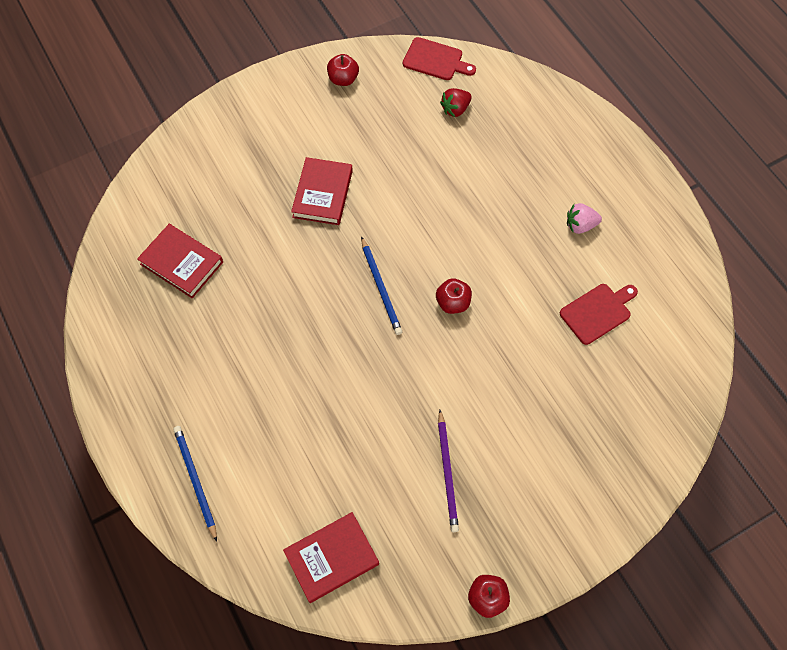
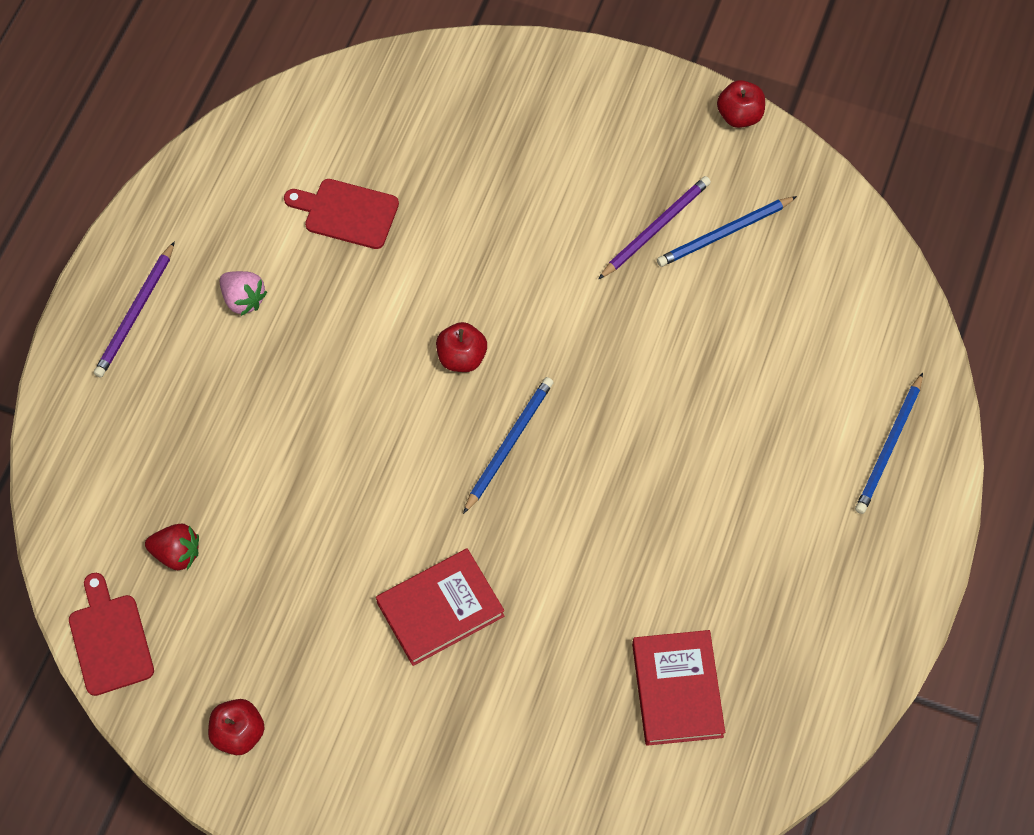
camera: 130 degrees left, 0 degrees up
(331, 558) = (834, 265): red book -> none
(409, 510) = (724, 233): none -> blue pencil
(613, 173) = (135, 313): none -> purple pencil

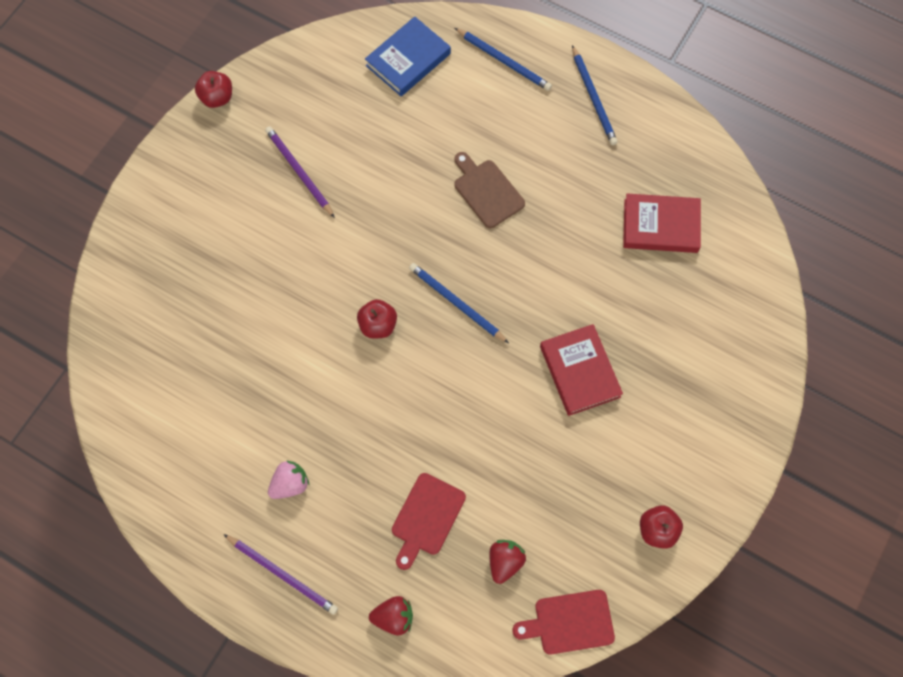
camera: 80 degrees left, 5 degrees up
(97, 440) = (394, 617): none -> red strawberry
(347, 213) = (229, 392): red cutting board -> red cutting board (426, 517)
(679, 455) = (487, 191): none -> brown cutting board
(724, 233) = (314, 128): blue pencil -> blue pencil (593, 98)
(857, 325) = (408, 59): none -> blue book

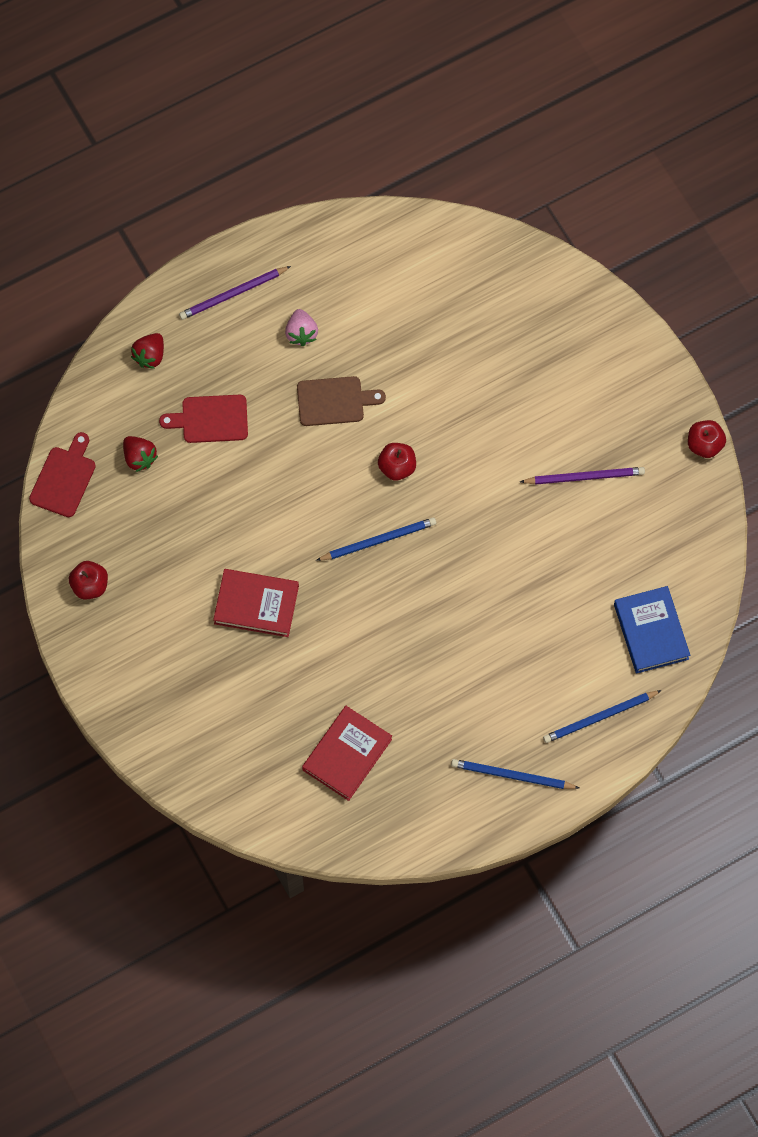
camera: 120 degrees right, 0 degrees up
(426, 517) = (210, 419): red cutting board -> red cutting board turned 60 degrees counterclockwise
(487, 191) = (471, 625): brown cutting board -> brown cutting board (334, 401)

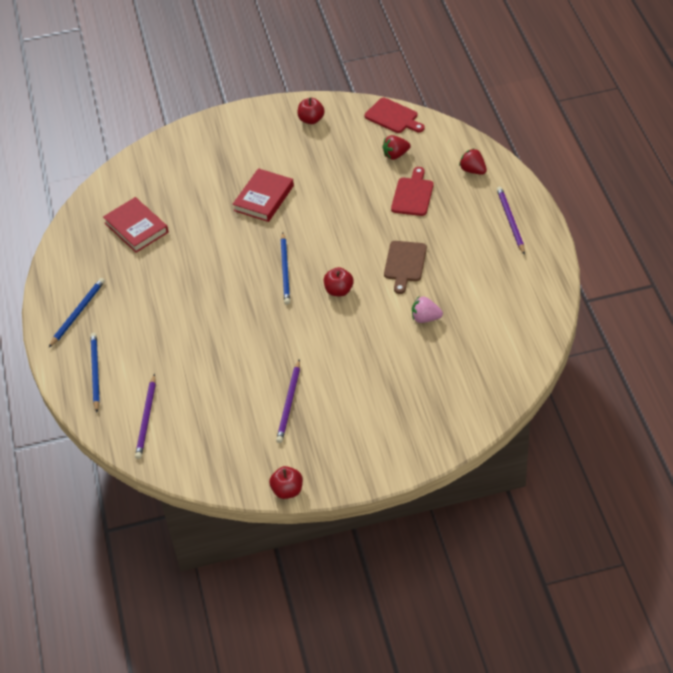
camera: 110 degrees right, 20 degrees down
(301, 333) = (466, 254): pink strawberry -> pink strawberry (425, 318)
(651, 631) = (146, 419): blue book -> purple pencil

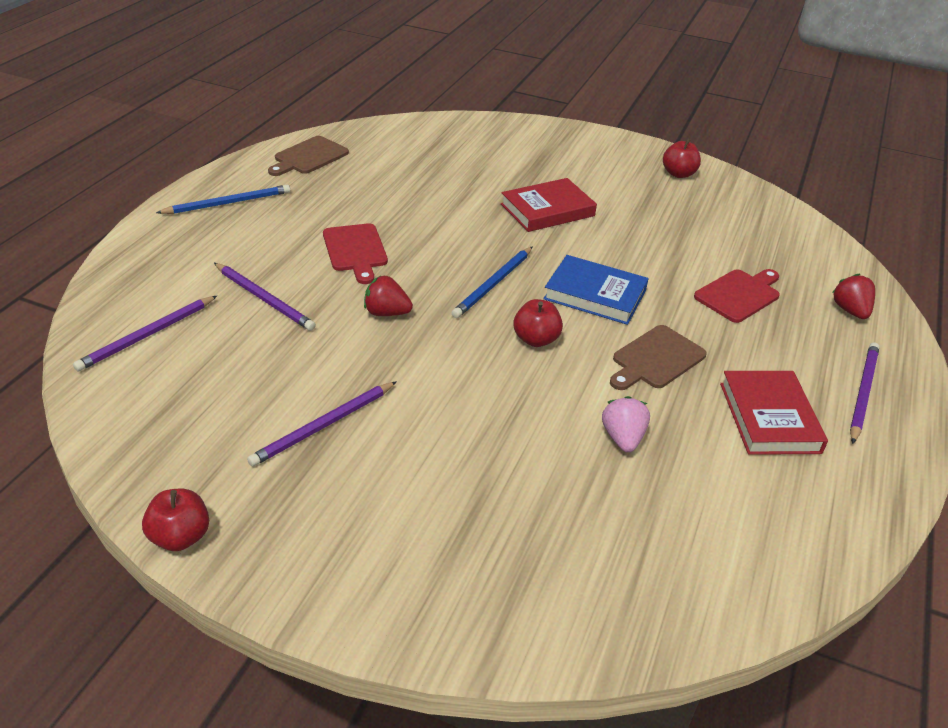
camera: 30 degrees right, 10 degrees down
(81, 247) = (309, 157): none -> brown cutting board
(95, 372) = (166, 261): blue pencil -> none
(136, 228) = (382, 168): red book -> red book (769, 417)
(178, 359) = (264, 299): none -> purple pencil
(342, 243) = (595, 295): none -> blue book
(393, 117) = (784, 214): red cutting board -> red cutting board (355, 250)
(395, 155) = (753, 247): red strawberry -> red strawberry (386, 313)
(425, 318) = (623, 438): pink strawberry -> pink strawberry turned 45 degrees clockwise

